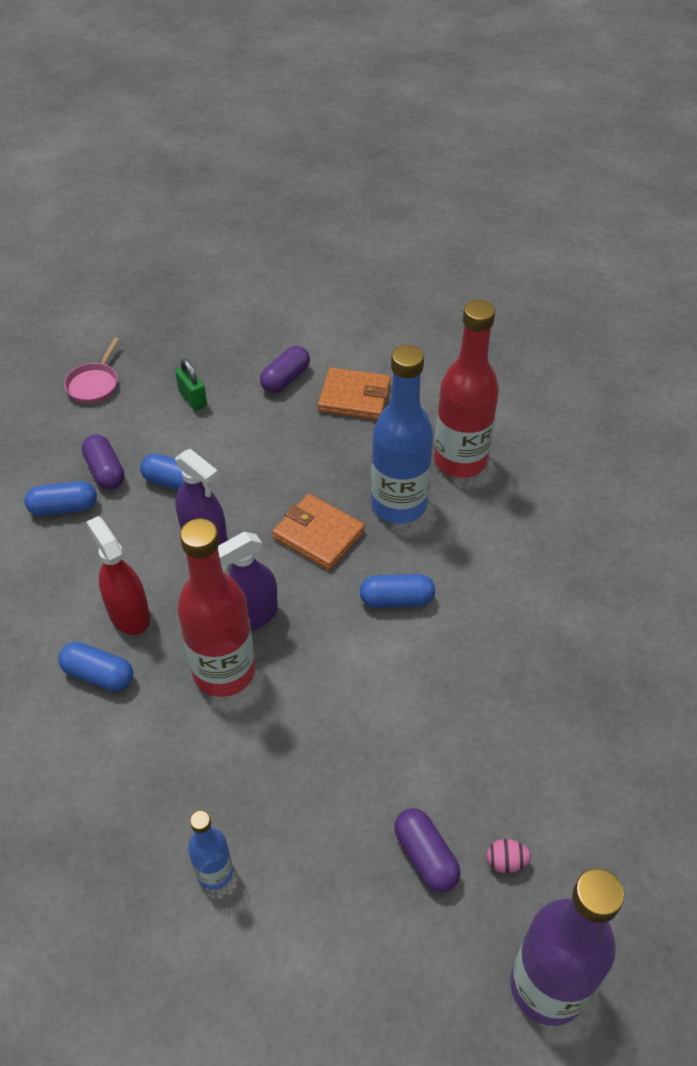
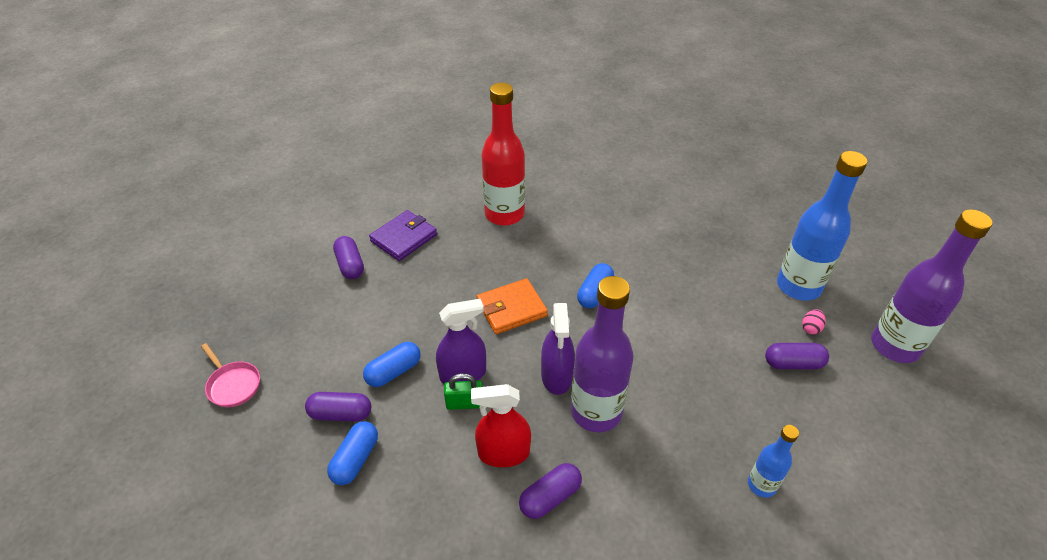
camera: 60 degrees left, 5 degrees down
(98, 675) = (550, 497): blue capsule -> purple capsule
(193, 398) = (316, 326): green padlock -> green padlock (465, 403)
(224, 671) = (596, 412): red bottle -> purple bottle
(354, 397) = (404, 238): orange wallet -> purple wallet
(398, 505) = (517, 258): blue bottle -> blue bottle (798, 286)

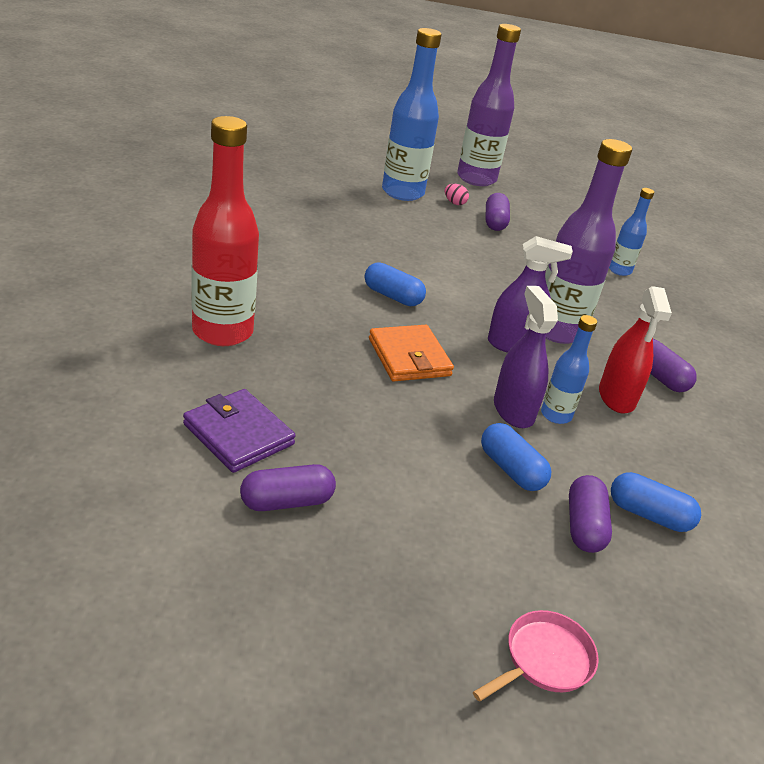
camera: 90 degrees left, 10 degrees down
(465, 403) = (556, 415): green padlock -> blue bottle

